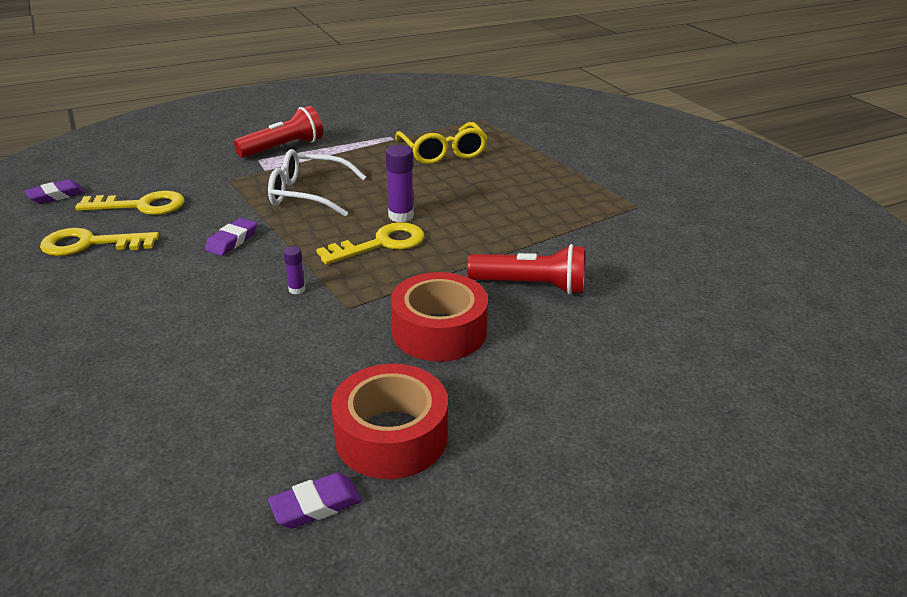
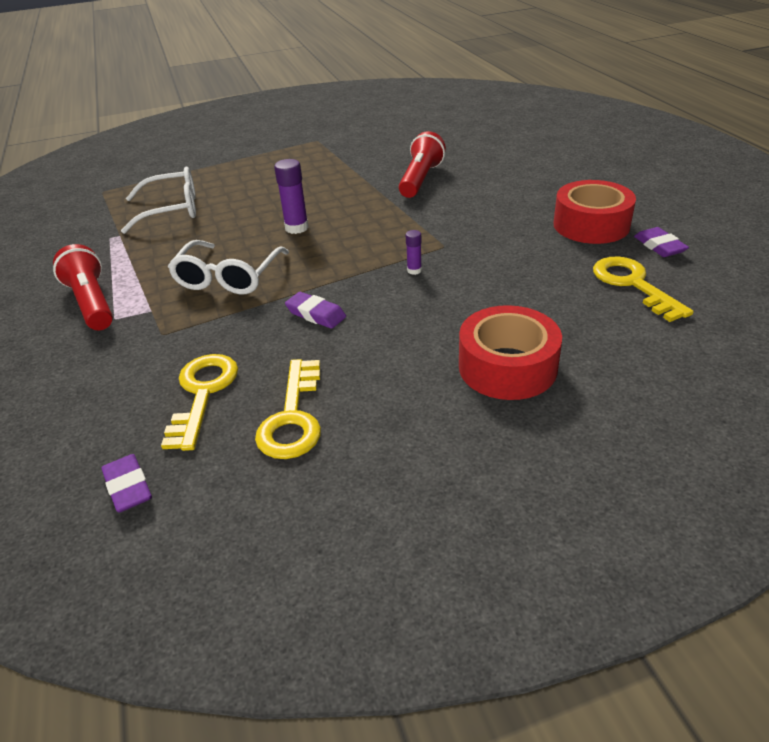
camera: 80 degrees left, 5 degrees up
(381, 244) = (345, 235): yellow key -> yellow key (633, 284)
(439, 331) = (476, 211): red tape -> red tape (507, 367)
(443, 152) = (172, 210): yellow glasses -> white glasses

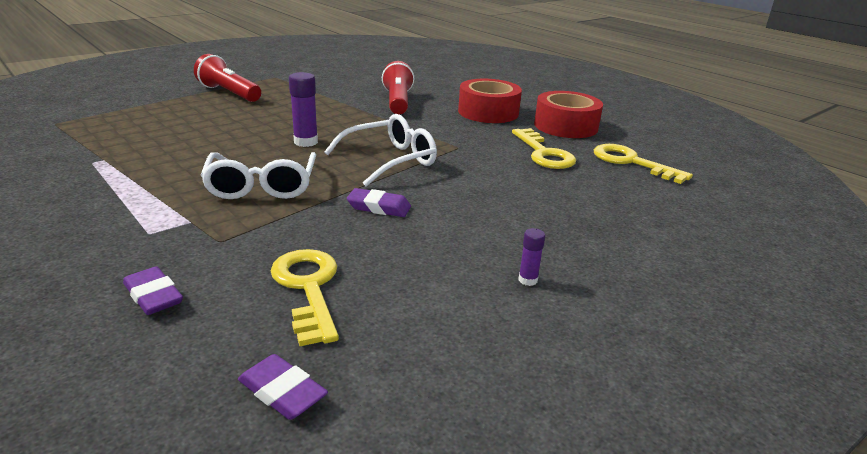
camera: 25 degrees left, 10 degrees down
(91, 303) = (109, 222): red flashlight -> red flashlight (228, 93)
(172, 210) = (154, 135): white glasses -> white glasses (390, 160)
(293, 417) = (423, 295): yellow key -> yellow key (544, 153)
(414, 270) = (446, 166): purple glue stick -> purple glue stick (527, 280)
(507, 367) = (586, 228): red tape -> red tape (488, 112)
(659, 246) = (628, 137): purple eraser -> purple eraser (153, 296)

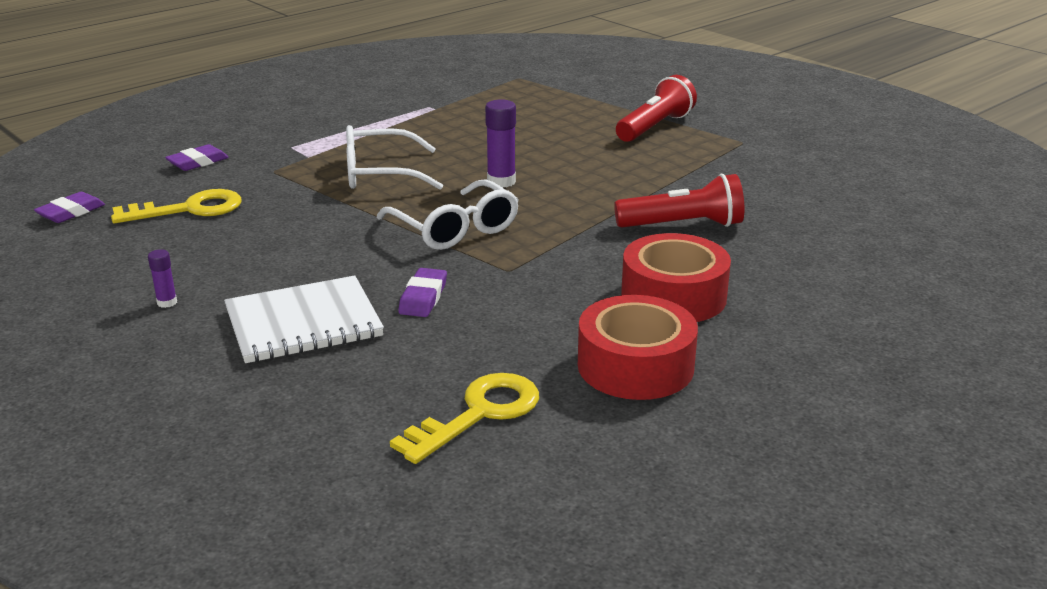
camera: 90 degrees right, 0 degrees up
(379, 207) = (329, 228): purple eraser -> purple eraser (423, 298)
(544, 153) = (500, 335): yellow key -> none
(547, 214) = (303, 323): none -> white notebook

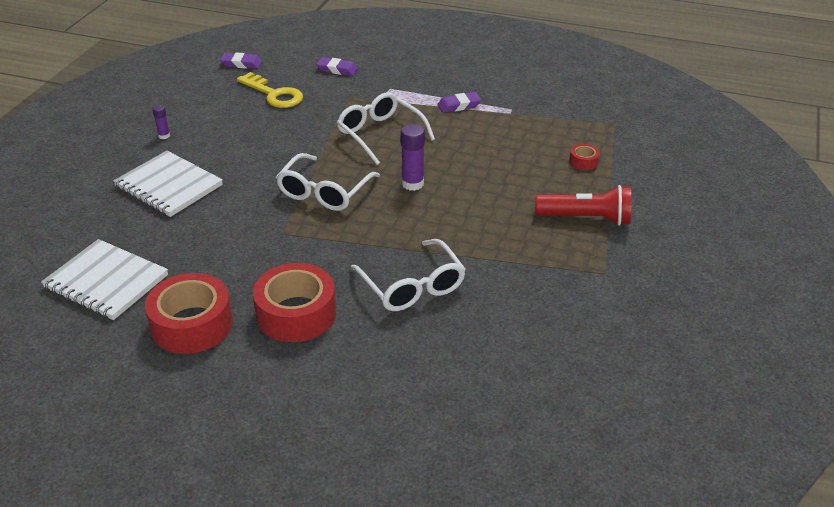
camera: 60 degrees right, 10 degrees up
(423, 298) = (224, 214): purple eraser -> purple eraser (459, 105)
(478, 414) = (106, 282): yellow key -> white notebook
(563, 104) = (583, 161): none -> red tape
(683, 225) = (412, 286): red flashlight -> white glasses

